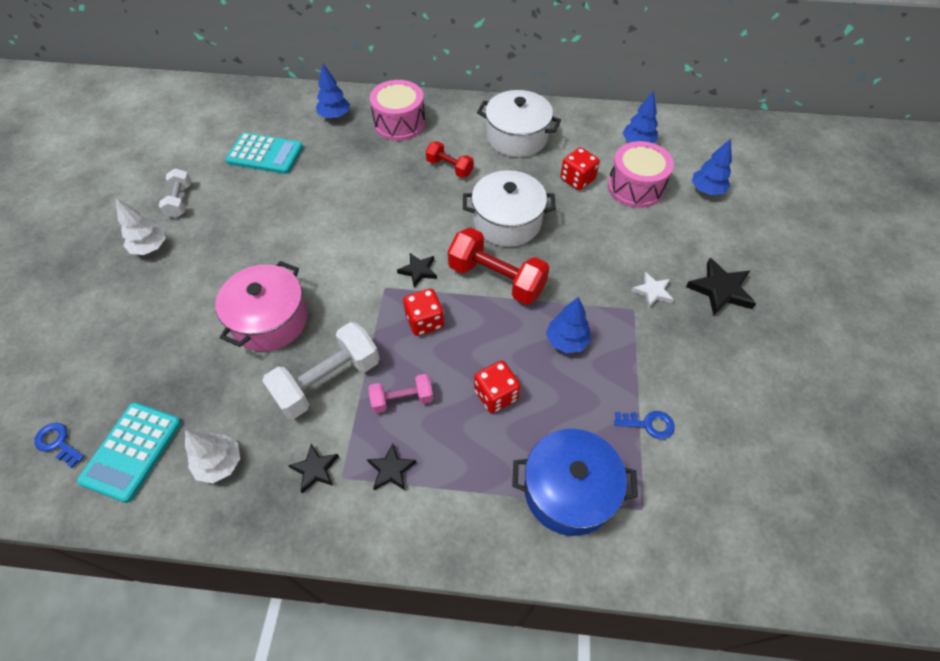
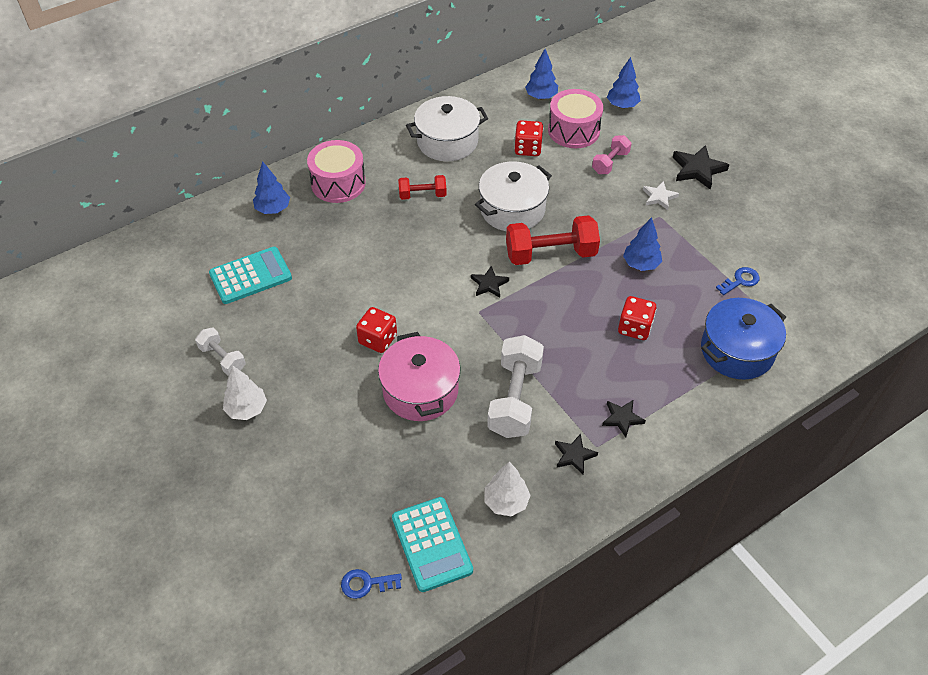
camera: 40 degrees left, 5 degrees down
(402, 399) = (579, 373): pink dumbbell -> pink dumbbell (610, 162)
(425, 321) = (535, 314): red dice -> red dice (378, 339)

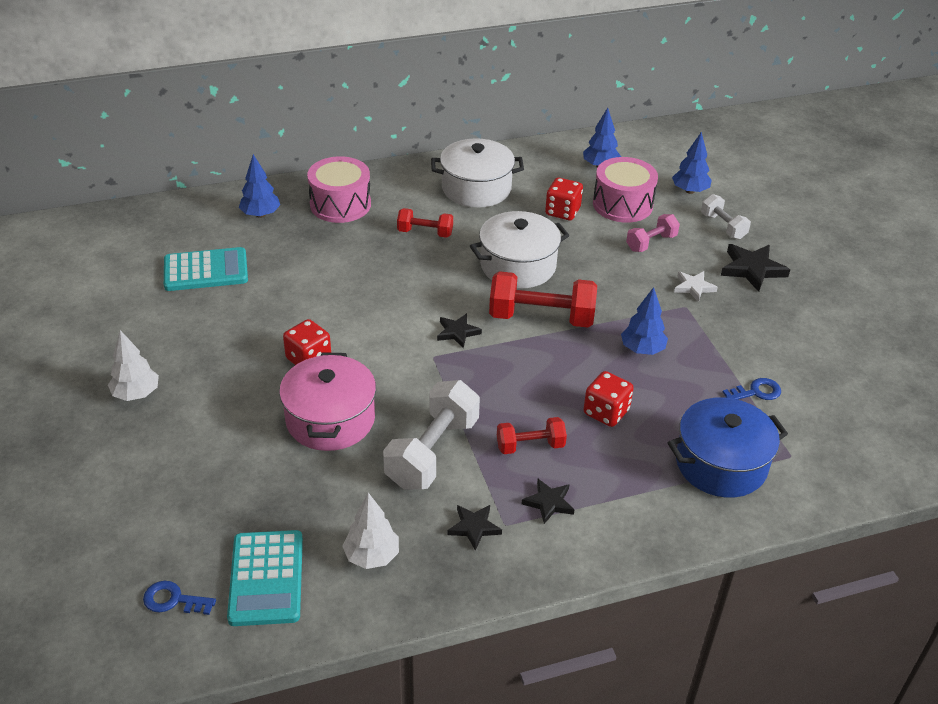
camera: 15 degrees right, 10 degrees down
(222, 358) = (137, 341): white dumbbell -> white dumbbell (723, 226)
(588, 373) = (530, 446): none -> red dumbbell

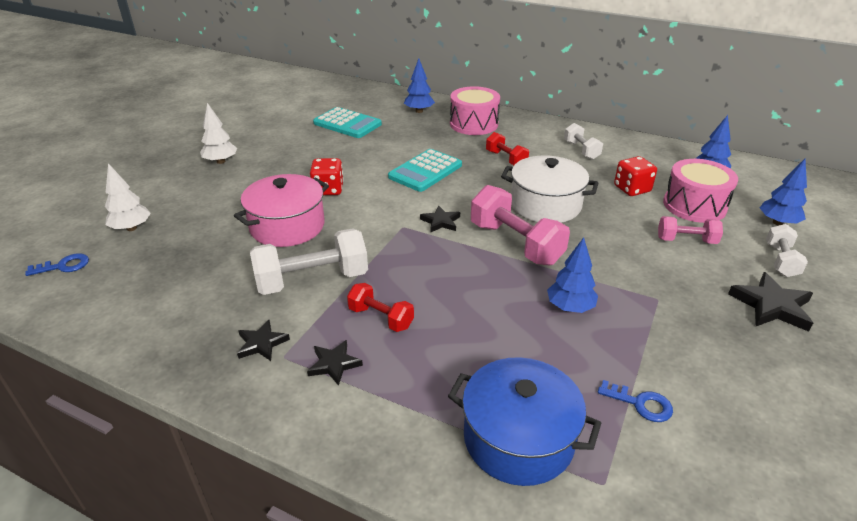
camera: 45 degrees right, 5 degrees down
(173, 600) = (64, 266): blue key -> blue key turned 105 degrees clockwise
(266, 578) = (115, 287): turquoise calculator -> turquoise calculator (425, 171)
(372, 556) = (180, 315): white tree -> white tree (131, 228)
(476, 188) = (581, 150): white pot -> white dumbbell
(541, 318) = (515, 243): red dumbbell -> pink dumbbell
(606, 412) = (473, 332): red dice -> none
(693, 287) = (686, 289): white star -> none

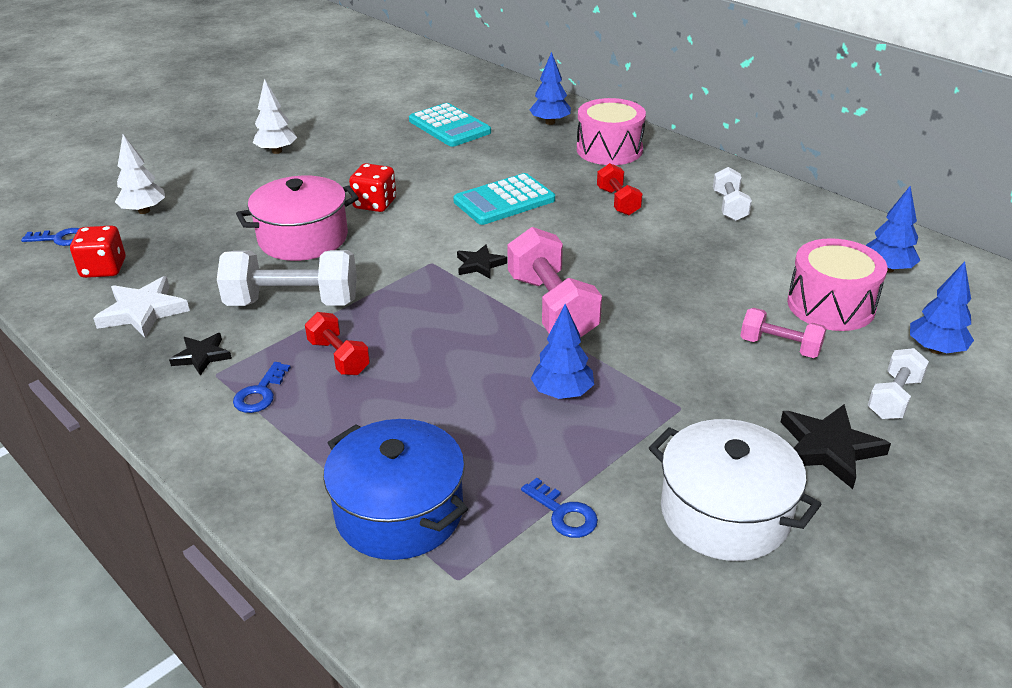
camera: 20 degrees right, 0 degrees up
(182, 315) = (143, 311): none -> white star
(334, 364) = (260, 393): black star -> blue key
(545, 205) = (625, 268): white pot -> white pot (725, 513)
(632, 189) = (759, 268): red dice -> red dice (103, 269)

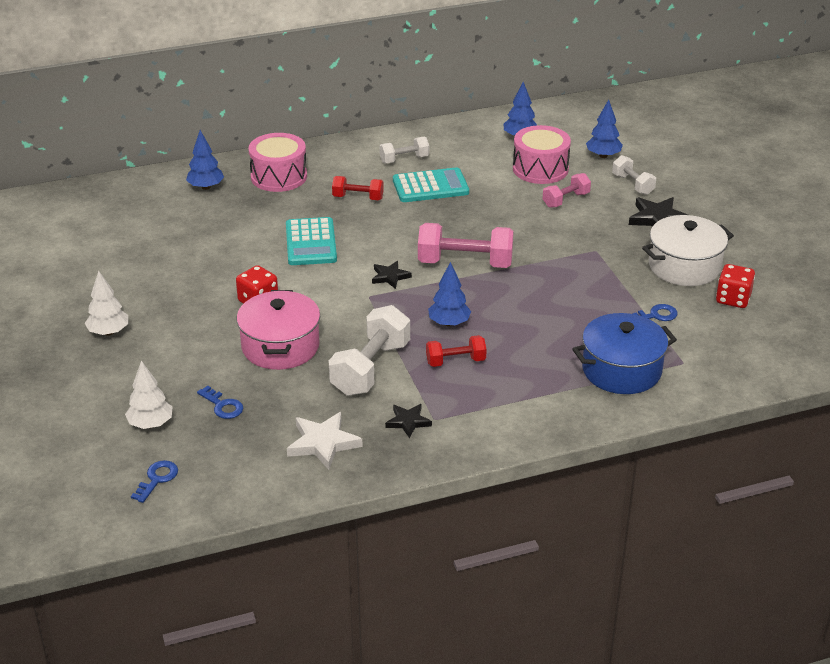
camera: 65 degrees left, 0 degrees up
(103, 269) = (236, 458): red dice -> red dice (733, 299)
(260, 393) = (472, 402): blue key -> blue key (223, 406)
(449, 126) = (160, 234): turquoise calculator -> turquoise calculator (430, 186)
(562, 393) = (555, 285): blue tree -> blue tree (449, 323)
(729, 206) = (404, 159): white dumbbell -> white dumbbell turned 45 degrees counterclockwise

